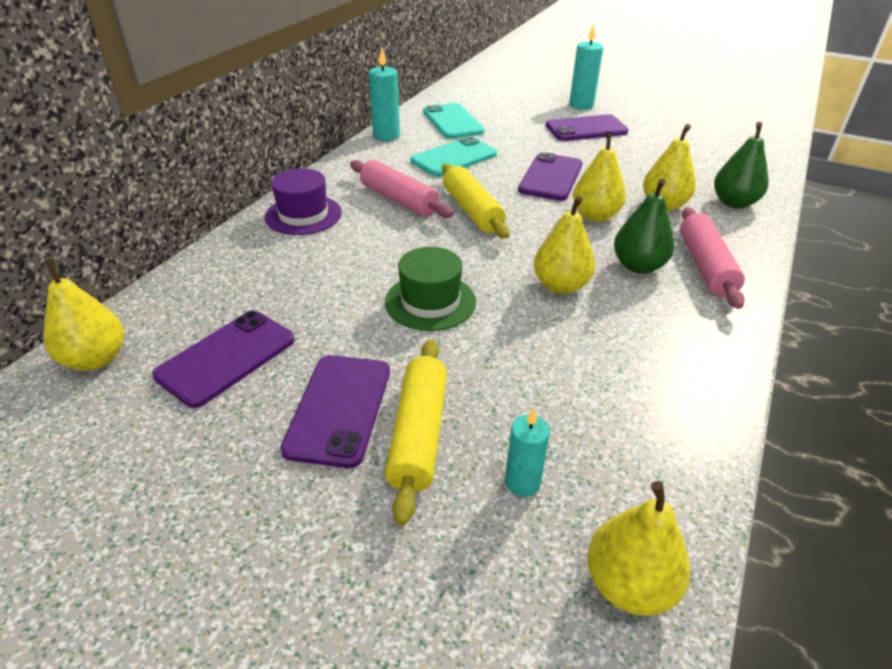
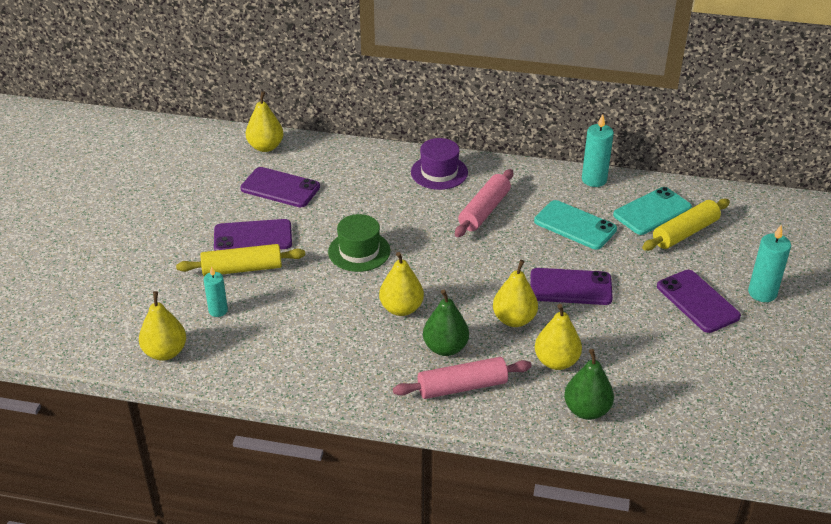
camera: 75 degrees right, 0 degrees up
(472, 210) = (487, 250): yellow rolling pin -> yellow rolling pin (685, 233)

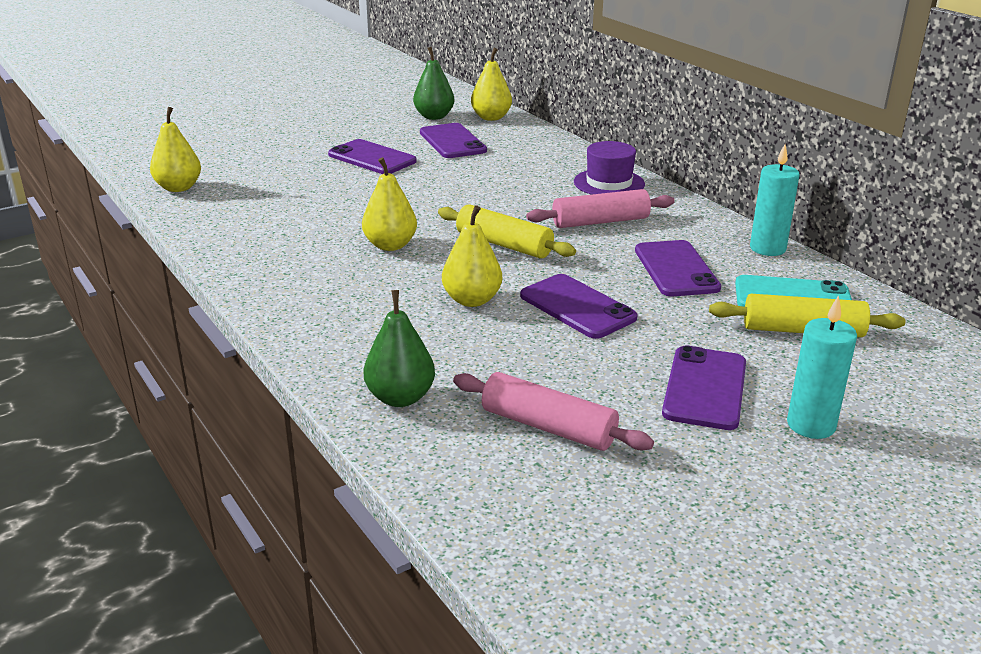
camera: 45 degrees right, 10 degrees down
(218, 311) = (259, 183): turquoise candle -> none
(242, 269) = (326, 170): yellow rolling pin -> yellow rolling pin (504, 244)
(359, 251) = (433, 198): green hat -> none
(445, 348) = (371, 286): green pear -> green pear (434, 117)
(462, 387) = (328, 317): pink rolling pin -> pink rolling pin (548, 427)
(556, 361) = (448, 348): yellow pear -> none
(575, 225) = (676, 269): turquoise phone -> purple phone

